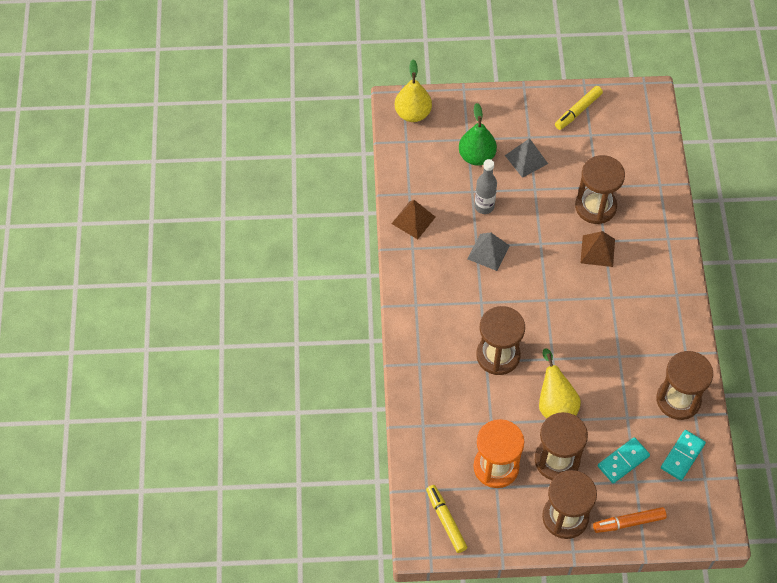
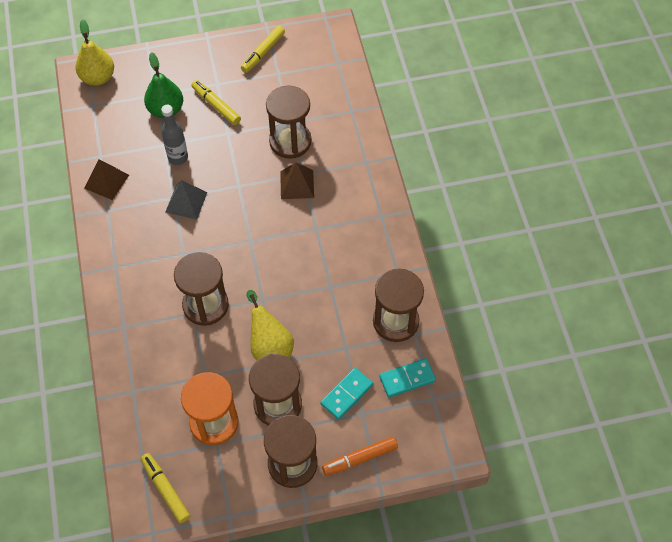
camera: 10 degrees left, 0 degrees up
(526, 159) = (216, 106): grey pyramid -> yellow marker
(682, 456) = (407, 379): turquoise domino -> turquoise domino turned 45 degrees clockwise

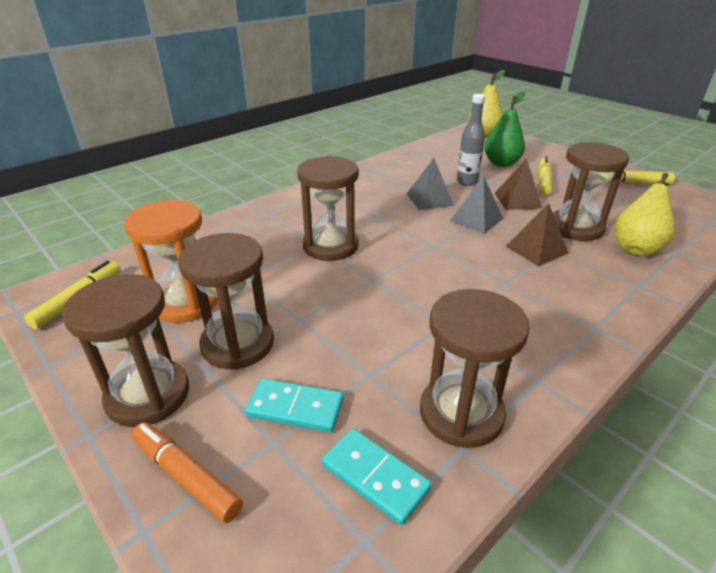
camera: 60 degrees right, 25 degrees down
(106, 181) = (401, 163): brown pyramid -> brown pyramid (517, 200)
(237, 192) = (476, 219): none -> grey pyramid
(270, 347) = (316, 306): yellow pear -> yellow pear (636, 246)

